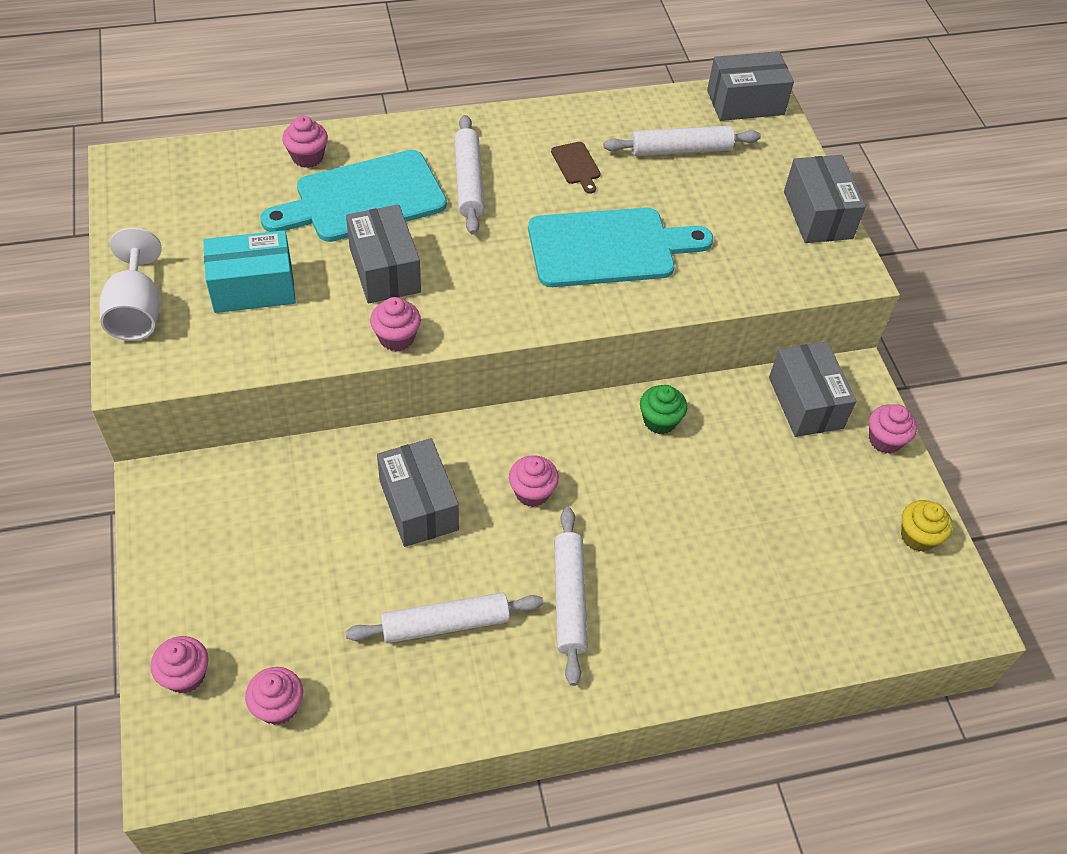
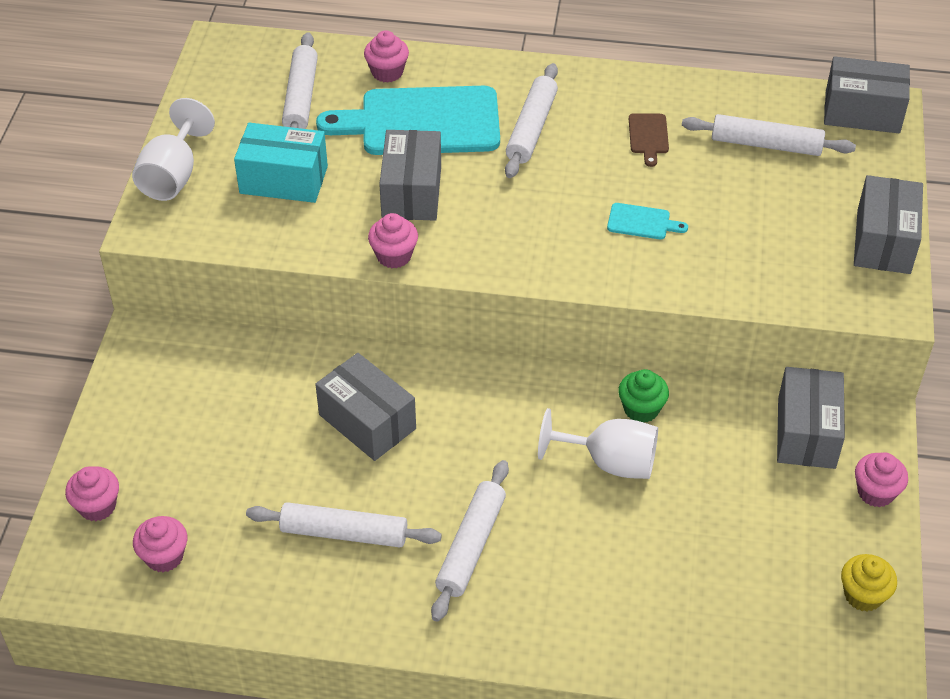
camera: 25 degrees right, 5 degrees down
(233, 201) = (300, 97): none -> white rolling pin
(418, 505) = (367, 421): grey box -> grey box turned 45 degrees counterclockwise
(532, 492) = (481, 440): pink cupcake -> none
(608, 247) = (642, 222): turquoise cutting board -> turquoise cutting board, size x0.41
(655, 479) = (610, 462): none -> white goblet

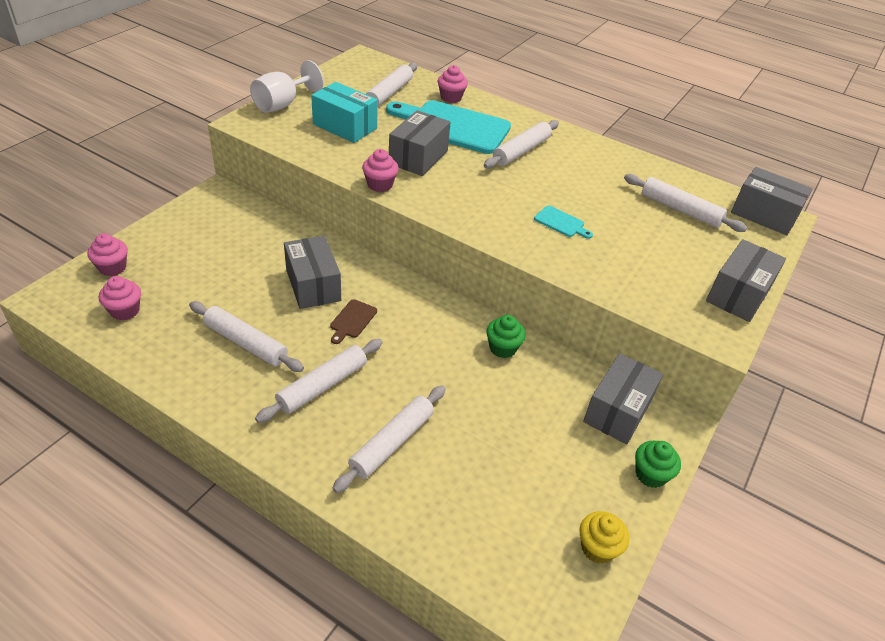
camera: 20 degrees right, 5 degrees down
(592, 578) = (392, 442): none -> white rolling pin
(610, 462) = (458, 372): white goblet -> none
(648, 136) = (598, 179): brown cutting board -> brown cutting board (352, 320)
(875, 492) = (650, 474): pink cupcake -> green cupcake

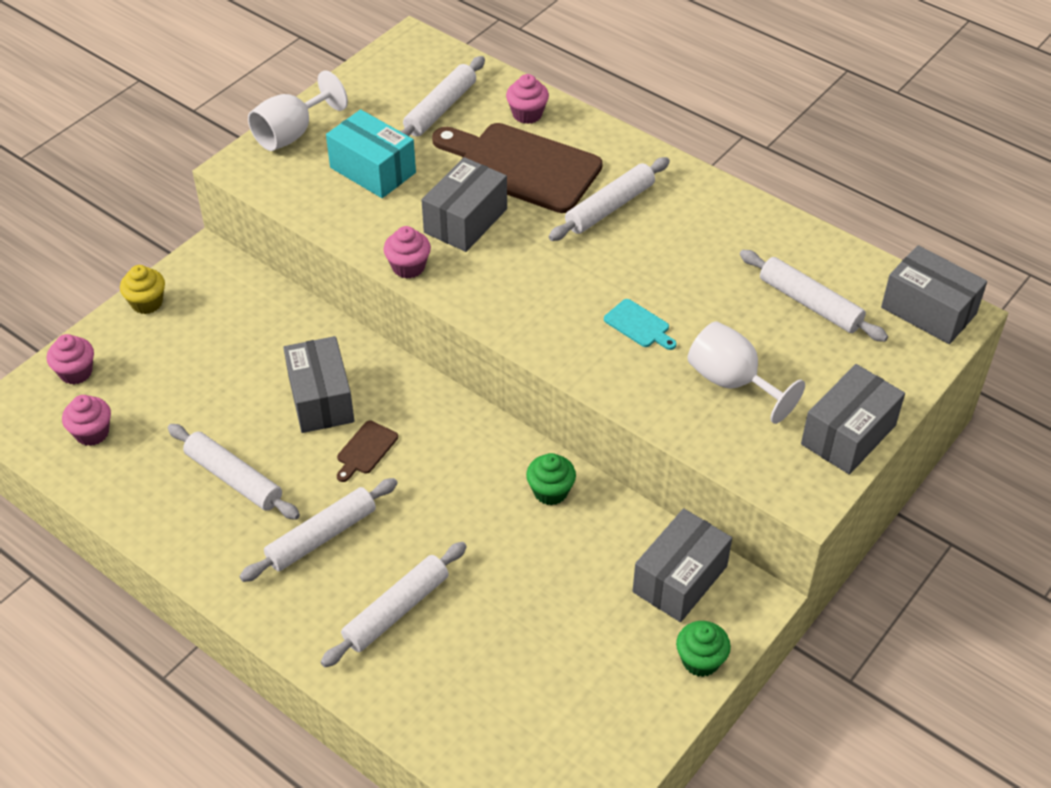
camera: 10 degrees right, 5 degrees up
(453, 126) = (521, 167): turquoise cutting board -> brown cutting board
(597, 548) = (615, 742): yellow cupcake -> yellow cupcake (147, 303)
(641, 260) = (732, 382): none -> white goblet

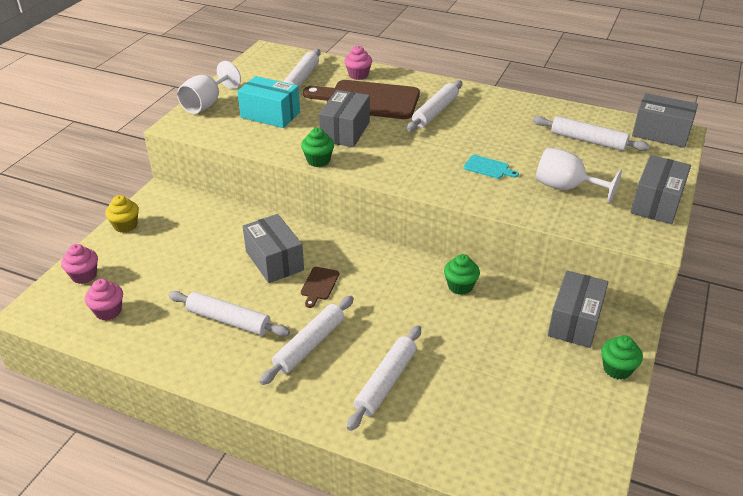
camera: 15 degrees left, 10 degrees down
(408, 267) = (318, 160): pink cupcake -> green cupcake

